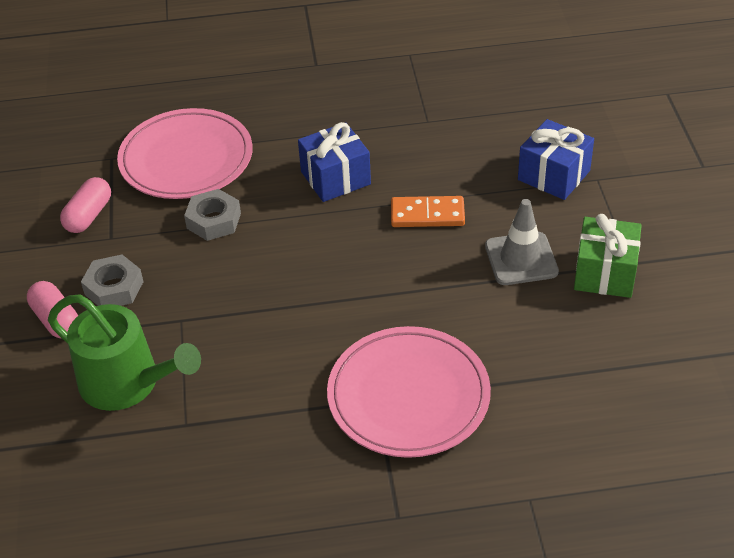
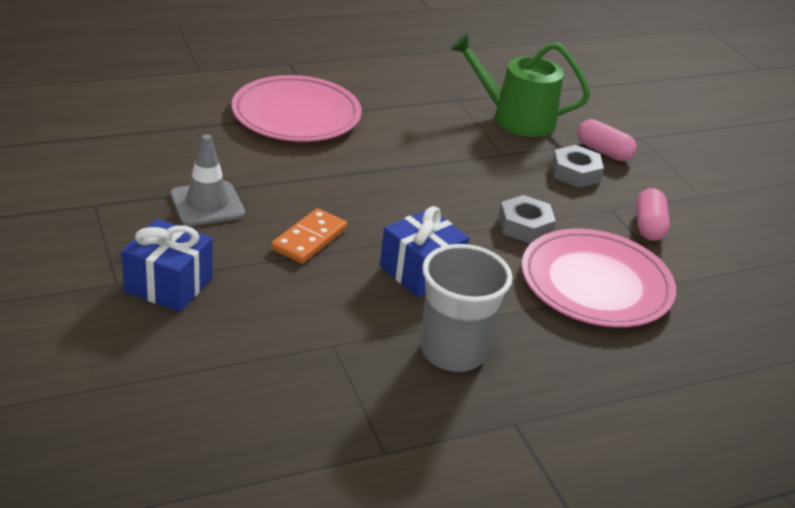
camera: 160 degrees right, 10 degrees down
(337, 111) = (452, 351): none -> grey cup
(427, 215) = (309, 239): orange domino -> orange domino turned 45 degrees counterclockwise
(605, 273) = (123, 195): green gift -> none

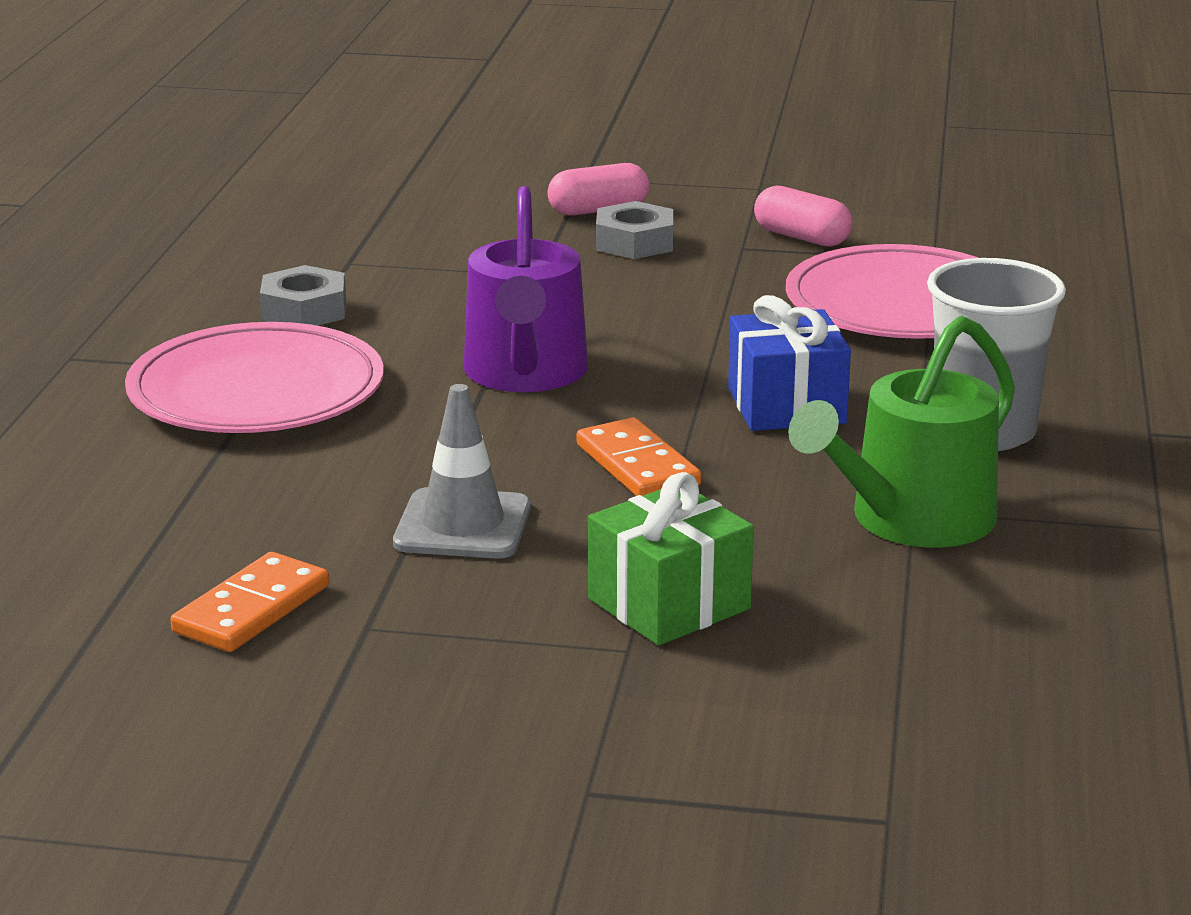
camera: 55 degrees left, 10 degrees down
(92, 171) = (252, 609): none -> orange domino
(169, 285) = (669, 604): blue gift -> green gift
(382, 180) = (525, 373): none -> purple watering can
(516, 118) = (450, 238): green watering can -> green watering can (911, 520)
(525, 226) = (735, 310): grey nut -> grey nut (304, 310)

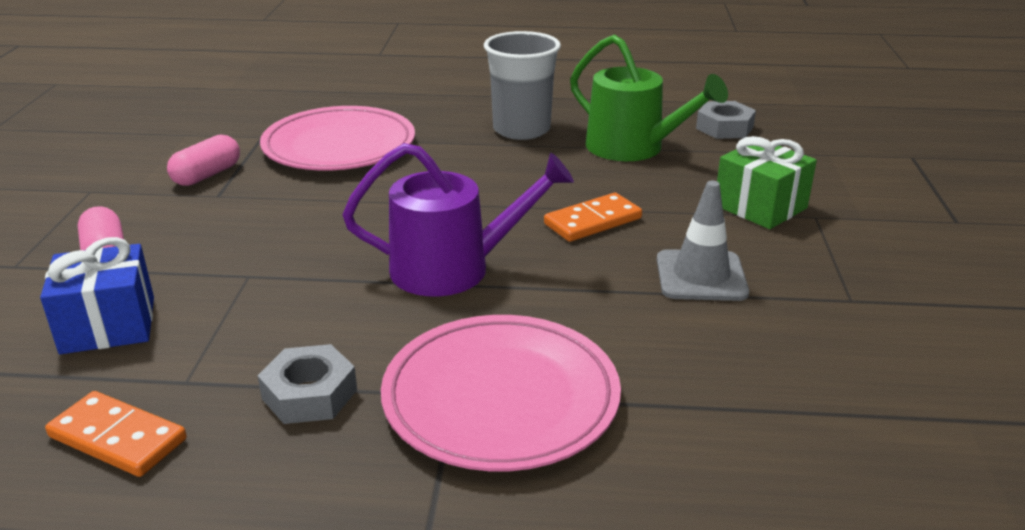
camera: 95 degrees left, 5 degrees up
(252, 609) = (862, 348): orange domino -> orange domino (118, 438)
(634, 242) = (191, 236): grey nut -> grey nut (724, 128)
(786, 406) = (496, 178): blue gift -> blue gift (108, 325)

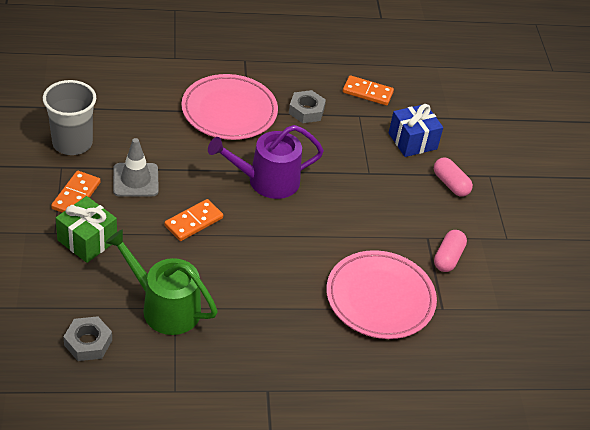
camera: 165 degrees right, 15 degrees up
(521, 130) = (251, 329): grey cup -> grey cup (72, 143)
(802, 258) = (76, 195): none -> orange domino

